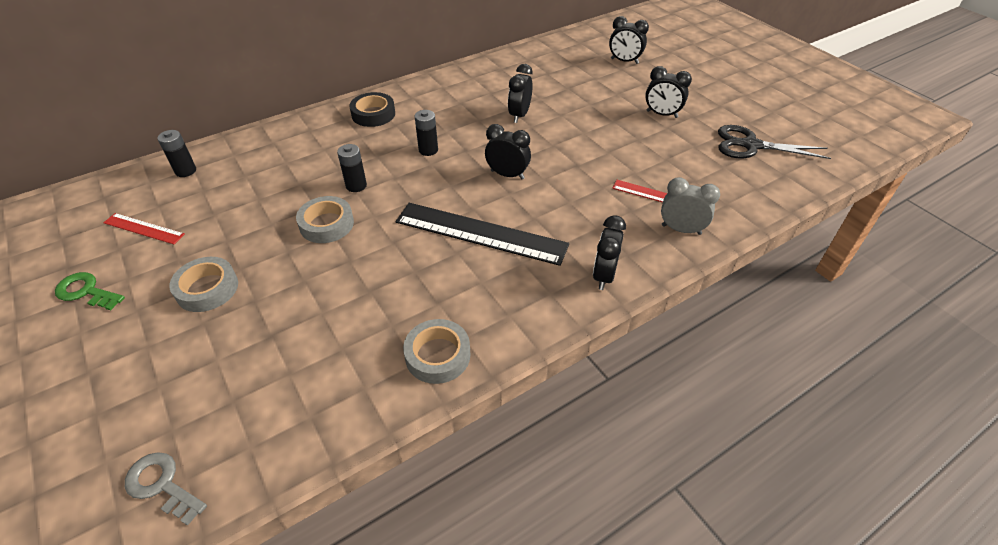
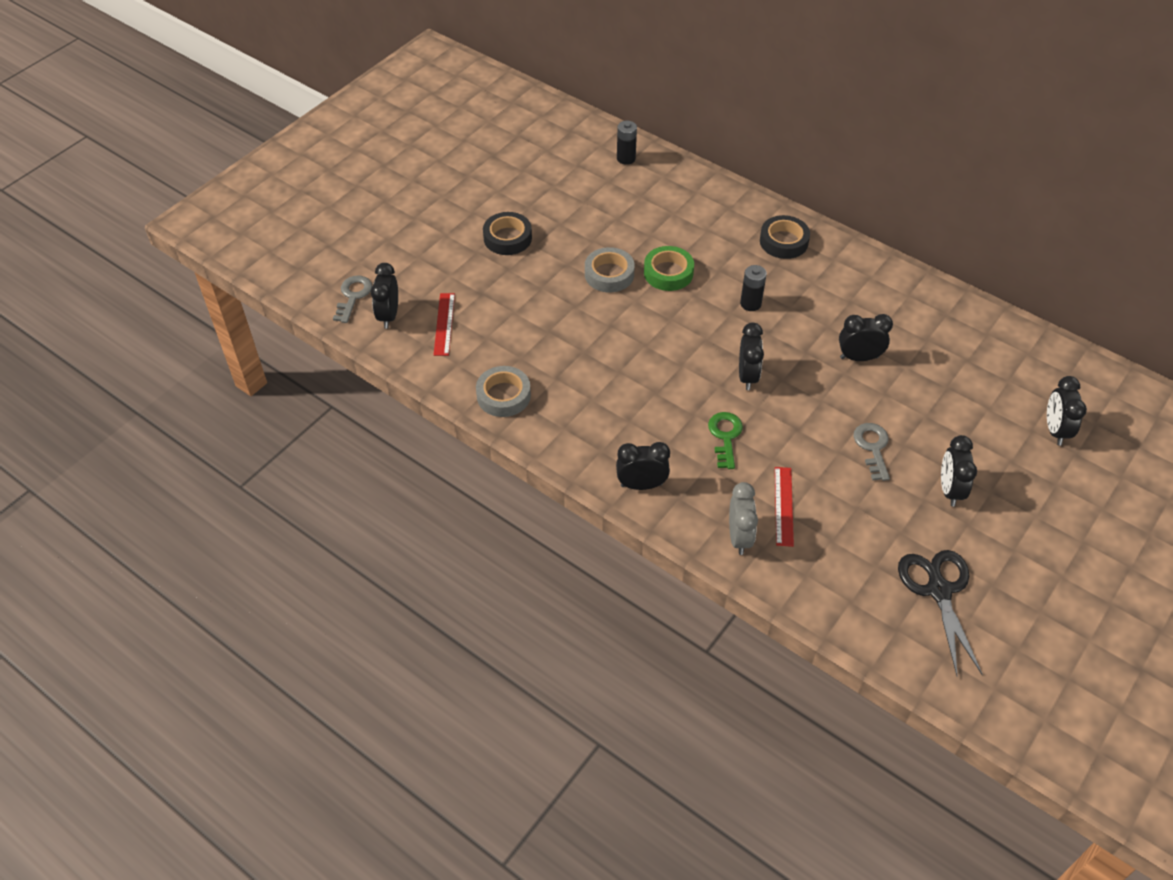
camera: 70 degrees right, 5 degrees up
(86, 291) = (476, 178): green key -> green key (725, 436)
(144, 228) = (549, 171): red ruler -> red ruler (444, 324)
(207, 289) = (507, 238): grey tape -> black tape
(232, 447) = (388, 316): none -> black clock
(356, 186) = (668, 273): black battery -> green tape
(480, 233) = (652, 381): black ruler -> none
(610, 135) = (872, 447): none -> grey key

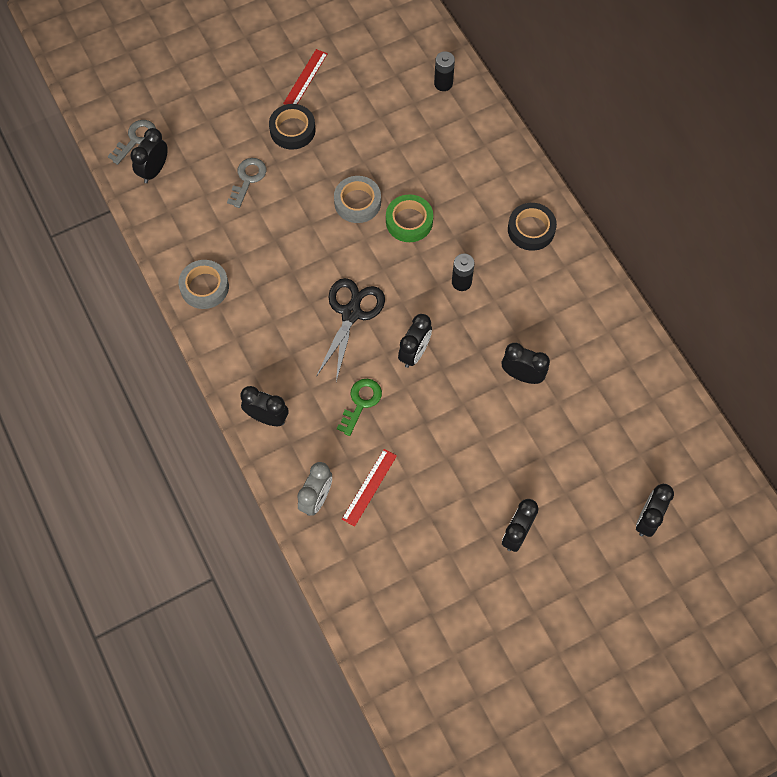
camera: 25 degrees right, 15 degrees up
(444, 324) = (194, 197): red ruler -> red ruler (305, 78)
(872, 447) = (477, 466): grey key -> grey key (248, 179)
(938, 590) = (446, 618): black scissors -> black scissors (351, 313)

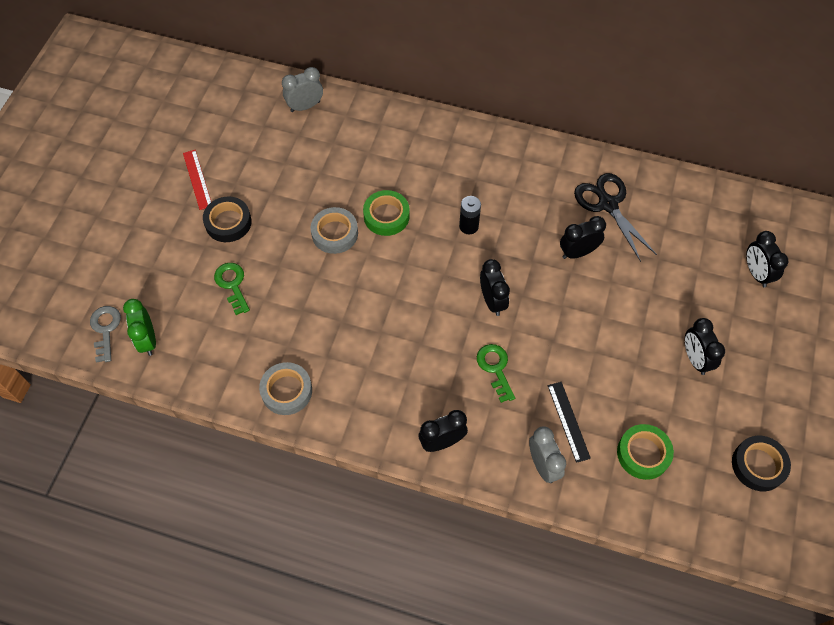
camera: 45 degrees left, 5 degrees down
(154, 170) = (148, 340): black clock -> green clock
(248, 179) = (232, 284): grey key -> green key
(351, 313) = (418, 313): black scissors -> black scissors (608, 204)
(369, 487) = (568, 421): red ruler -> black ruler
(396, 560) = (643, 454): none -> green tape
(443, 83) = (305, 106): black battery -> grey clock
(531, 229) = (474, 154): black tape -> black tape (758, 465)

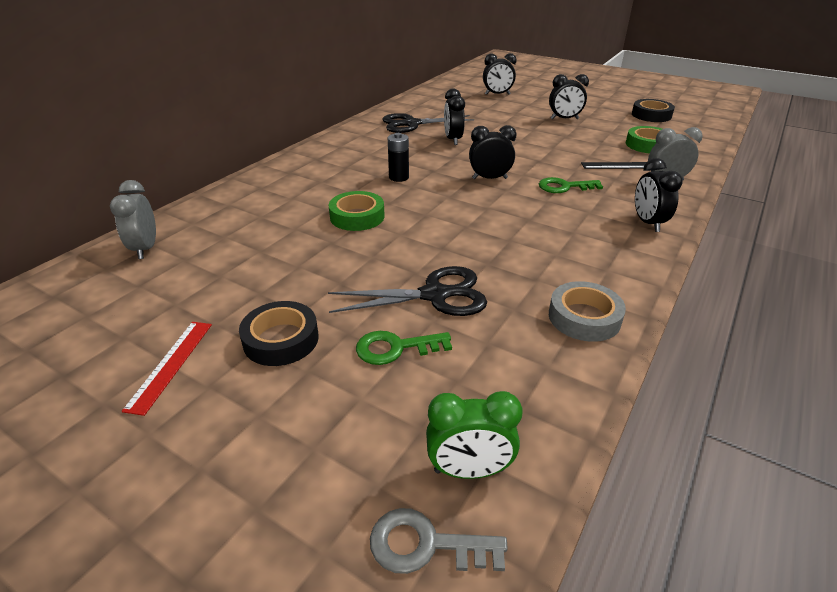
camera: 75 degrees left, 25 degrees down
(197, 179) = (170, 364): red ruler -> red ruler turned 75 degrees counterclockwise
(292, 294) = (434, 295): none -> black scissors
(335, 233) = (359, 252): grey tape -> none

